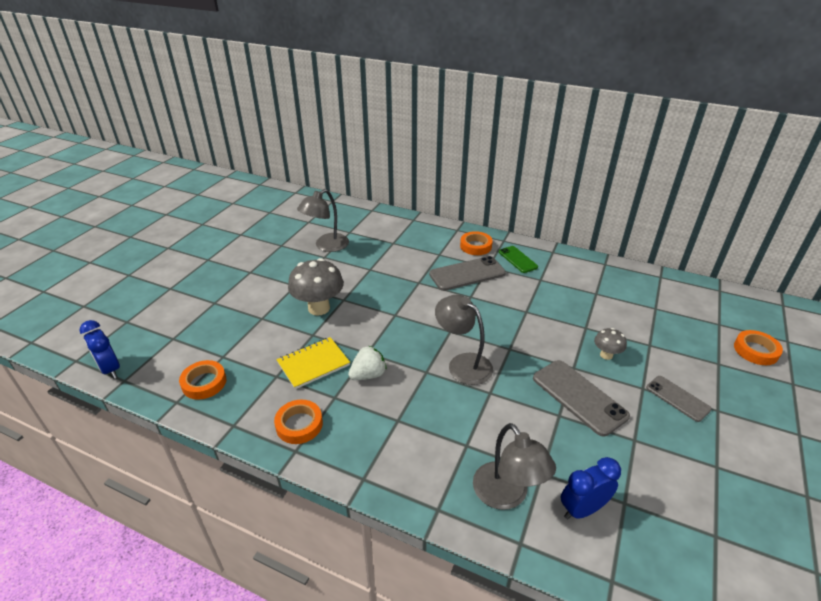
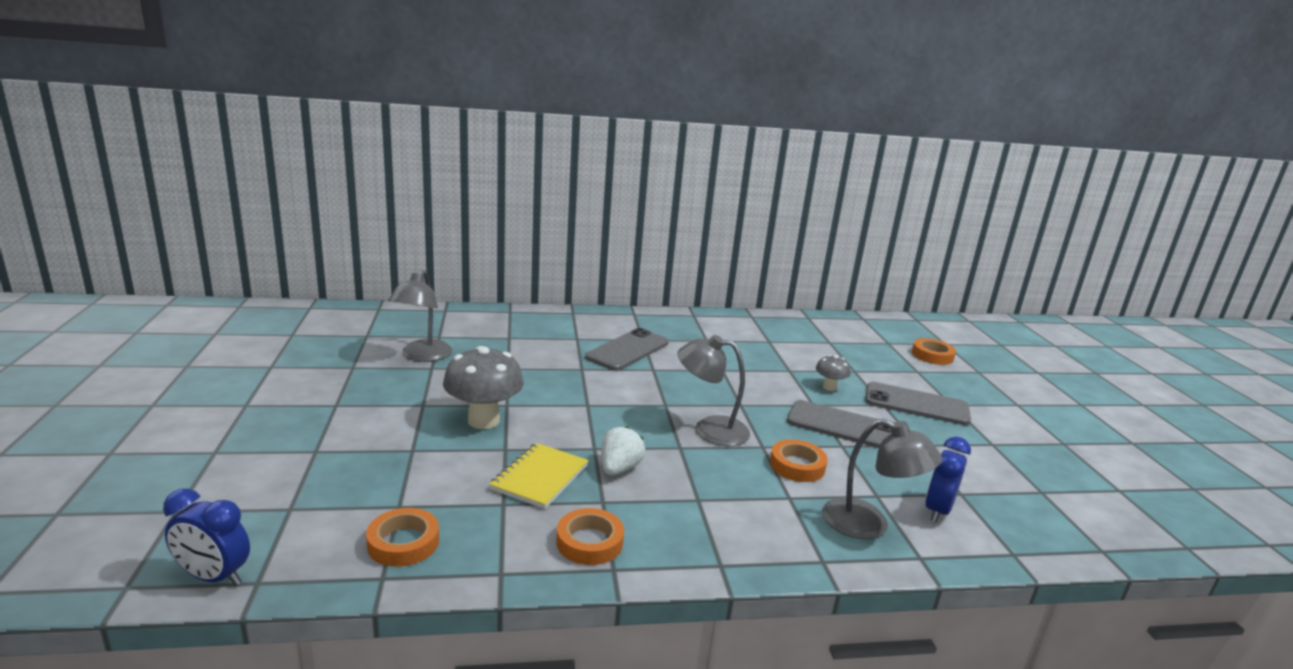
camera: 35 degrees left, 15 degrees down
(475, 246) = (610, 324): orange tape -> orange tape (797, 466)
(517, 259) = (666, 328): green phone -> none
(677, 398) = (916, 404): grey phone -> grey phone, size x1.63

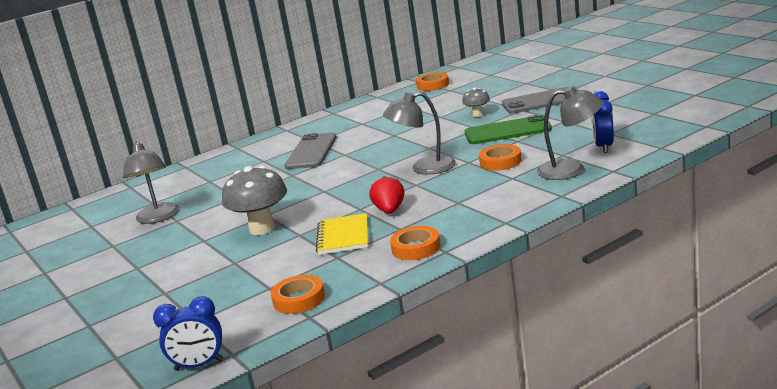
camera: 20 degrees left, 0 degrees up
(619, 468) = (390, 210): white strawberry -> red strawberry
(842, 426) = (507, 131): grey phone -> green phone
(932, 355) = (527, 70): orange tape -> orange tape (433, 85)

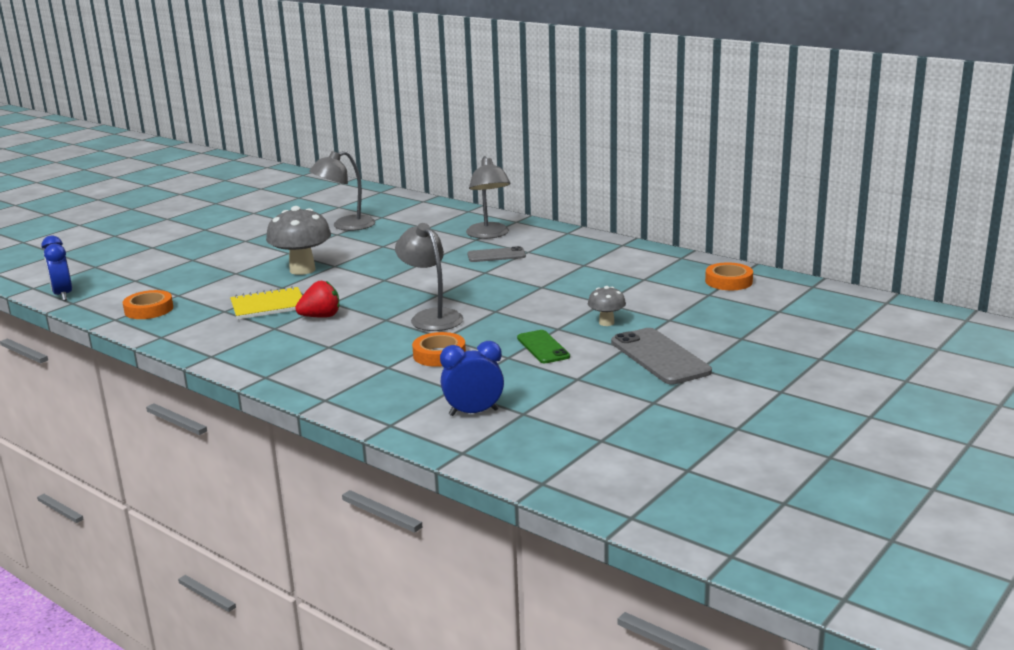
camera: 70 degrees right, 0 degrees up
(311, 152) = (496, 255): grey phone -> grey phone, size x0.61
(416, 248) = (226, 341): orange tape -> none
(507, 131) = (543, 347): green phone -> green phone, size x0.61
(571, 169) = (402, 398): grey lamp -> grey lamp (489, 235)

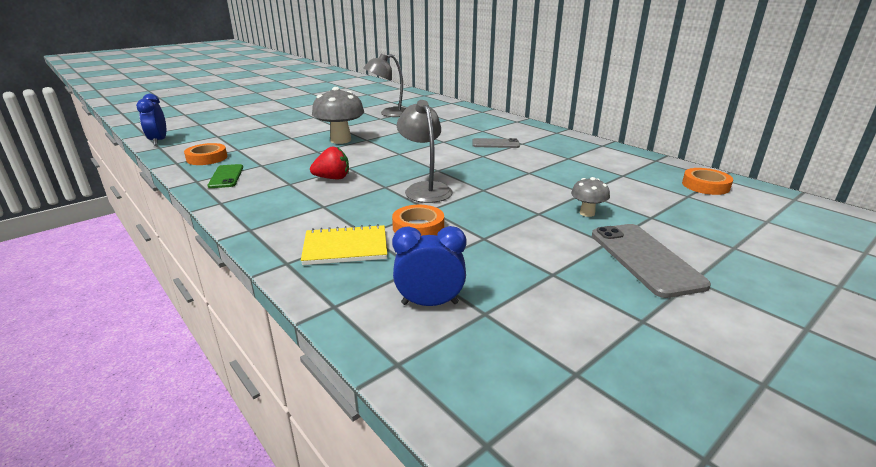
camera: 10 degrees right, 5 degrees up
(268, 306) = (297, 165): yellow notebook -> yellow notebook (345, 247)
(489, 235) = (493, 128): grey lamp -> none
(543, 347) = (521, 232): green phone -> green phone (226, 176)

